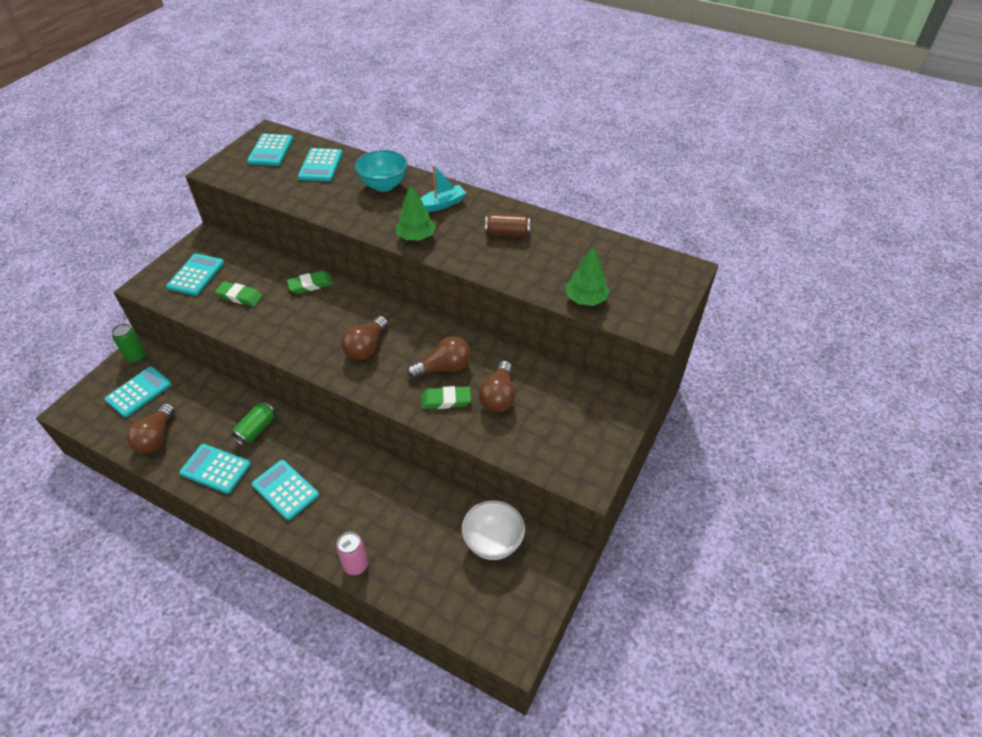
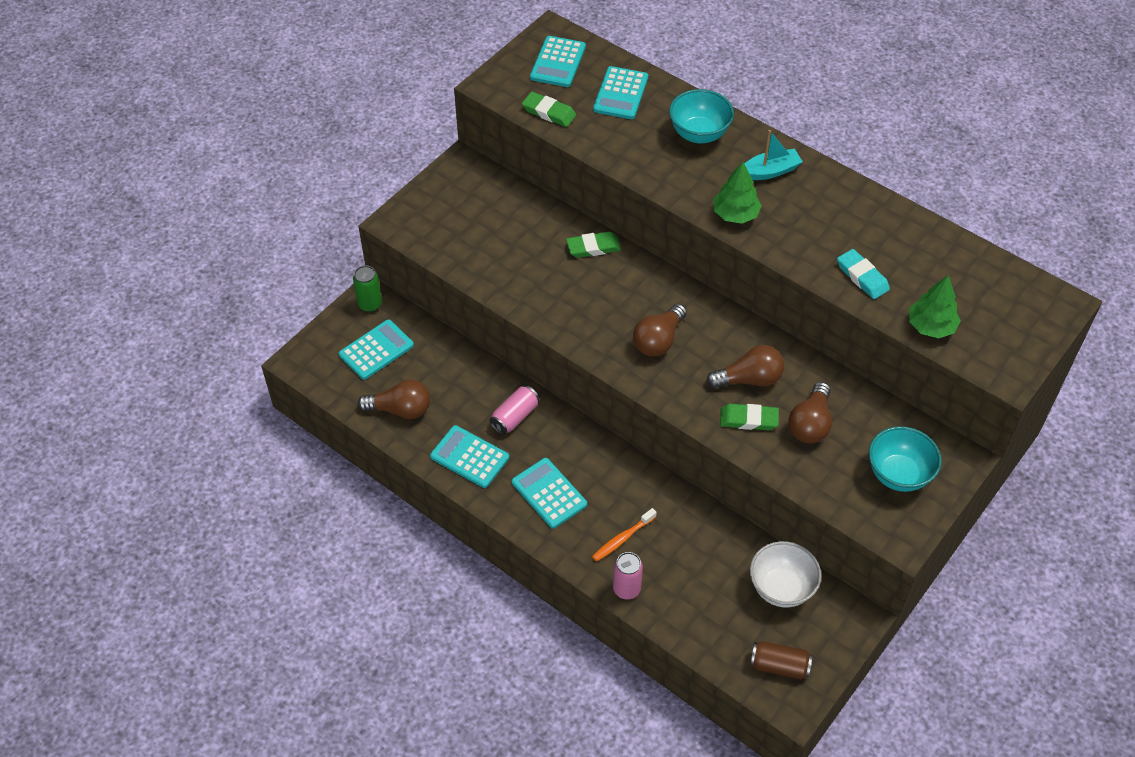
camera: 10 degrees right, 5 degrees up
(156, 437) = (400, 409): brown light bulb -> brown light bulb turned 105 degrees counterclockwise
(196, 275) = (455, 215): turquoise calculator -> none
(239, 296) = (508, 252): green eraser -> green eraser (549, 112)
(256, 429) = (515, 417): green can -> pink can
(351, 520) = (622, 539): none -> orange toothbrush
(507, 234) = (847, 225): brown can -> brown can (779, 666)
(524, 269) = (862, 277): none -> turquoise eraser
(578, 427) = (898, 474): none -> turquoise bowl

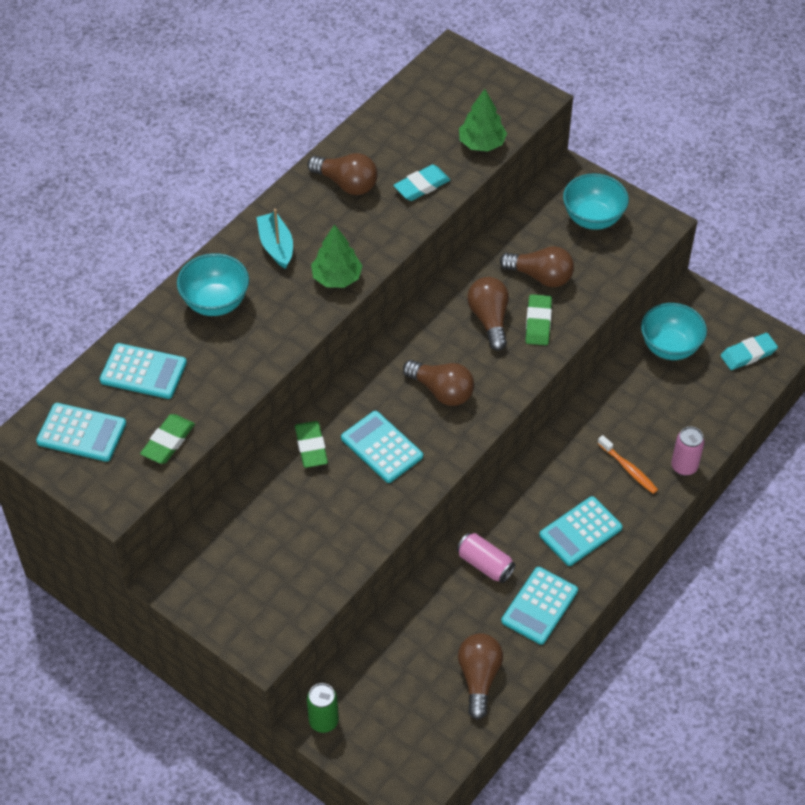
camera: 90 degrees left, 0 degrees up
(376, 350) = (393, 709): turquoise calculator -> turquoise calculator (381, 447)
(779, 666) = (748, 354): brown can -> turquoise eraser
(781, 588) = (670, 347): white bowl -> turquoise bowl
(856, 219) = (346, 184): none -> brown light bulb

